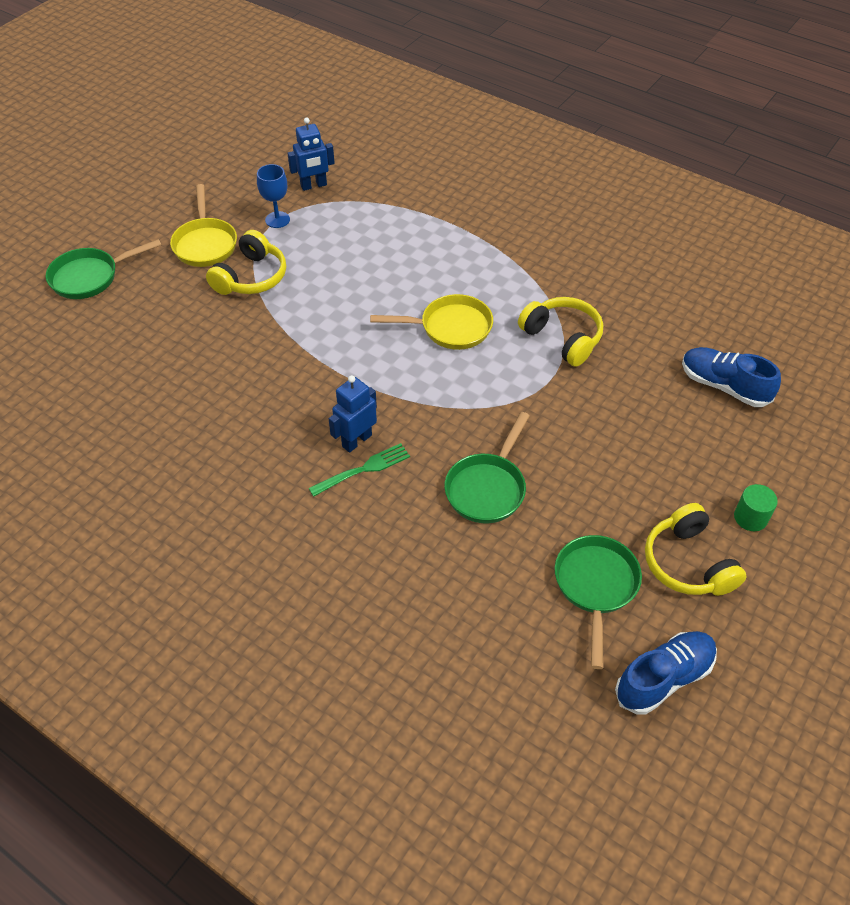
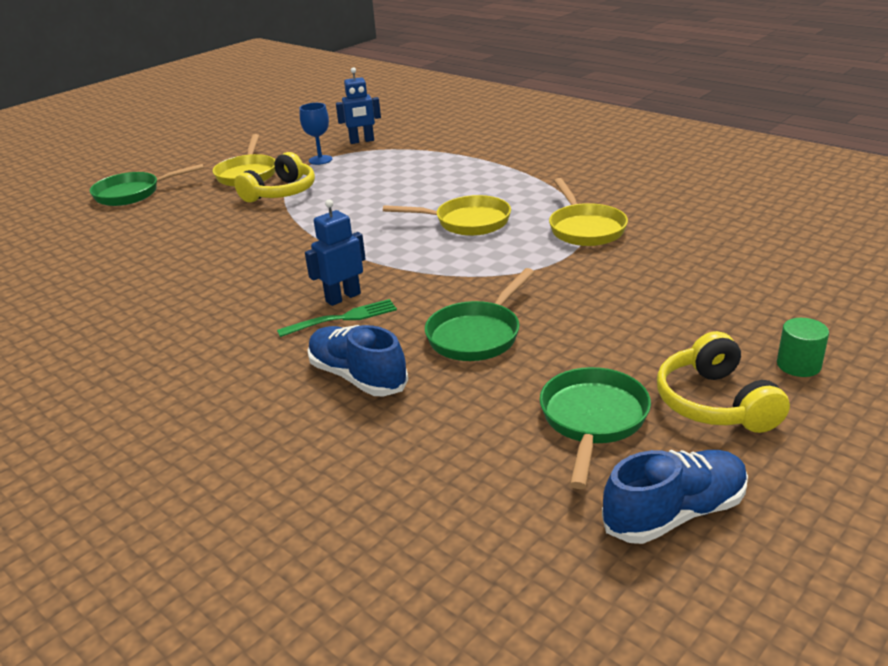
camera: 10 degrees right, 20 degrees down
(562, 338) = (585, 228): yellow headphones -> yellow pan
(724, 386) = (765, 262): blue shoe -> blue shoe (357, 377)

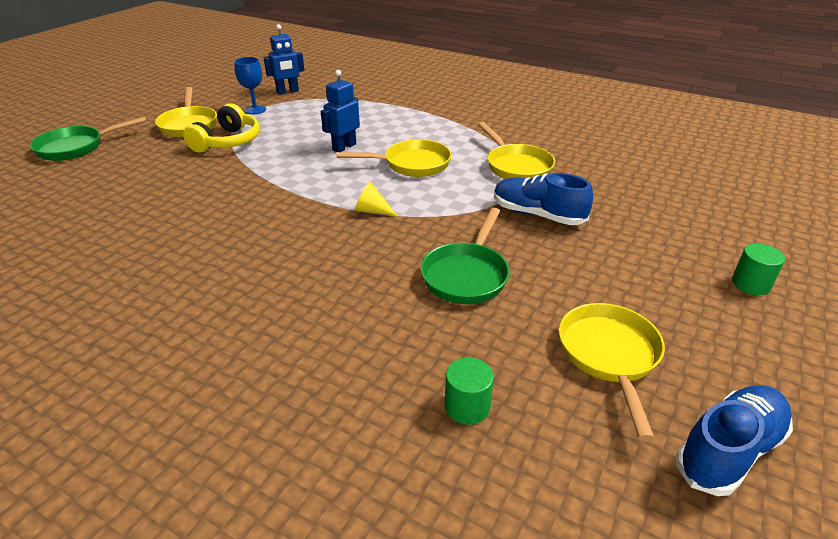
camera: 15 degrees left, 5 degrees up
(342, 319) = (331, 267): green fork -> none
(343, 297) = (324, 245): blue robot -> blue robot (344, 147)
(357, 377) = (370, 330): blue shoe -> blue shoe (537, 215)
(404, 267) = (371, 211): none -> yellow cone
(424, 449) = (467, 406): none -> green cylinder
(592, 420) = (609, 356): green pan -> yellow pan
(715, 403) = (704, 327): yellow headphones -> none

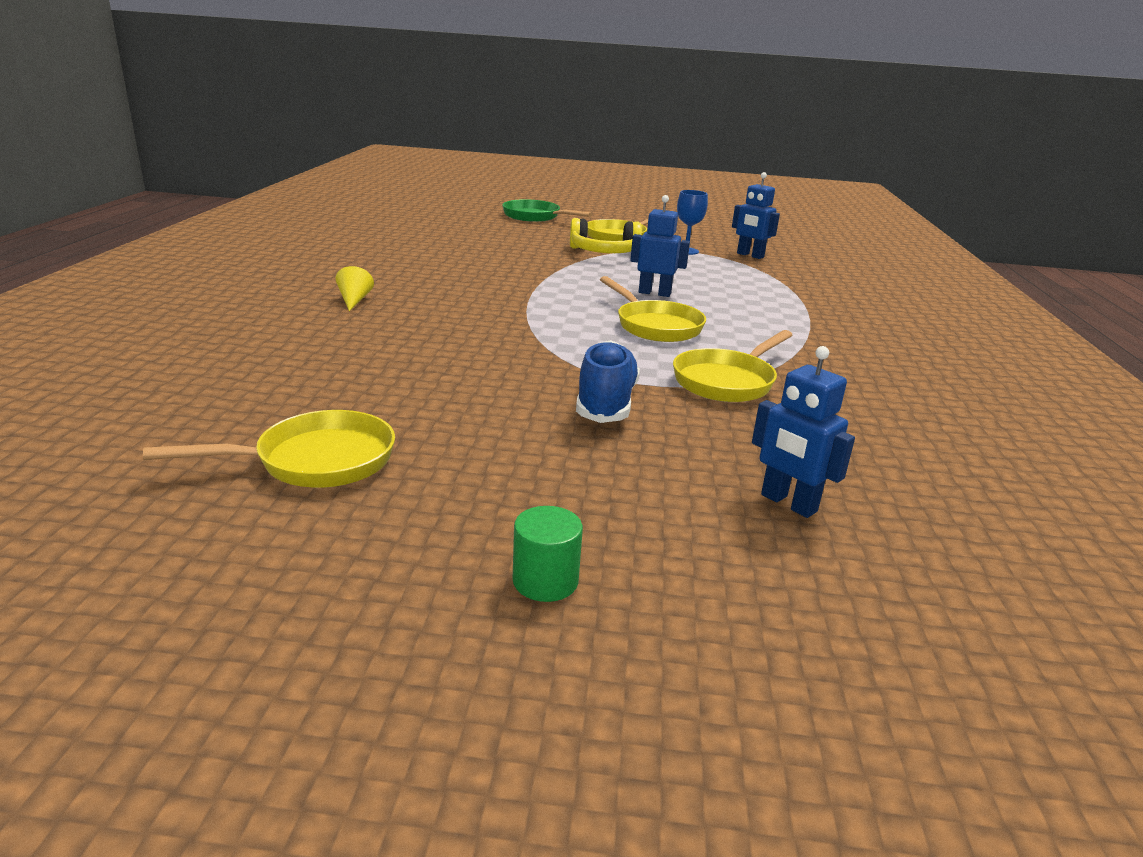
camera: 65 degrees right, 10 degrees down
(371, 211) = (531, 320): yellow cone -> yellow cone (354, 300)
(467, 275) = (437, 374): green pan -> none
(467, 406) = (221, 393): green cylinder -> none
(668, 193) = (788, 503): none -> blue robot
(729, 450) = (153, 541): blue shoe -> none

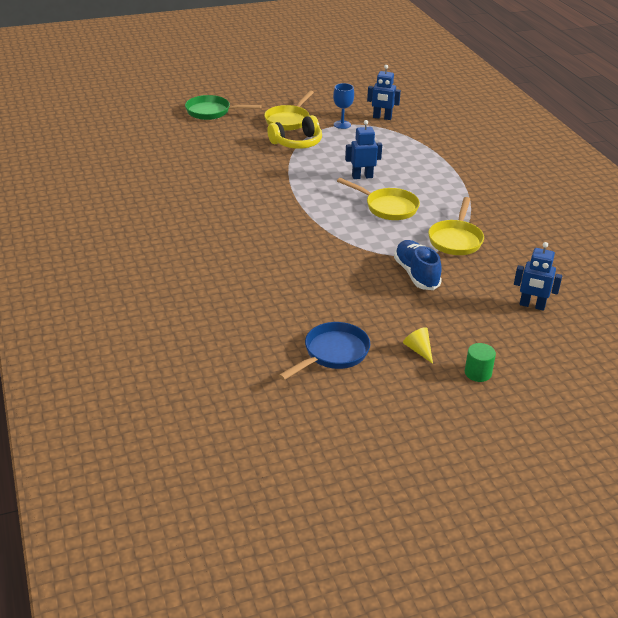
camera: 25 degrees left, 10 degrees up
(315, 461) = (332, 353): yellow pan -> blue pan
(354, 300) = (208, 240): yellow cone -> yellow cone (418, 350)

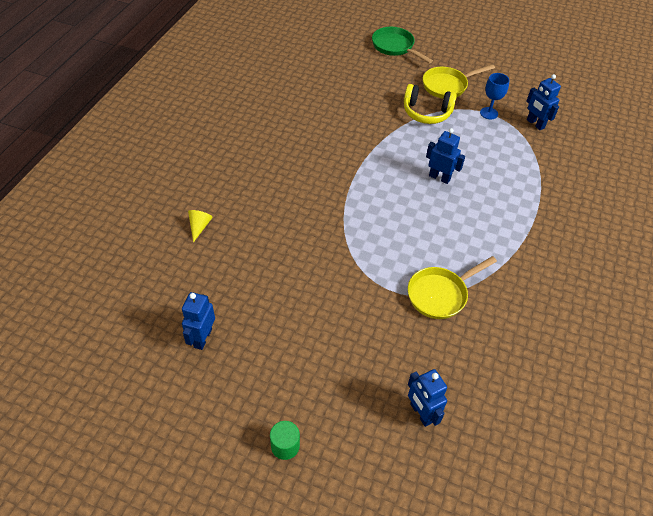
camera: 40 degrees right, 15 degrees up
(332, 353) = (202, 338): blue pan -> blue robot
(388, 207) = (422, 222): yellow pan -> none
(416, 274) = (361, 307): blue shoe -> none
(418, 350) = (268, 385): yellow cone -> yellow cone (199, 227)

